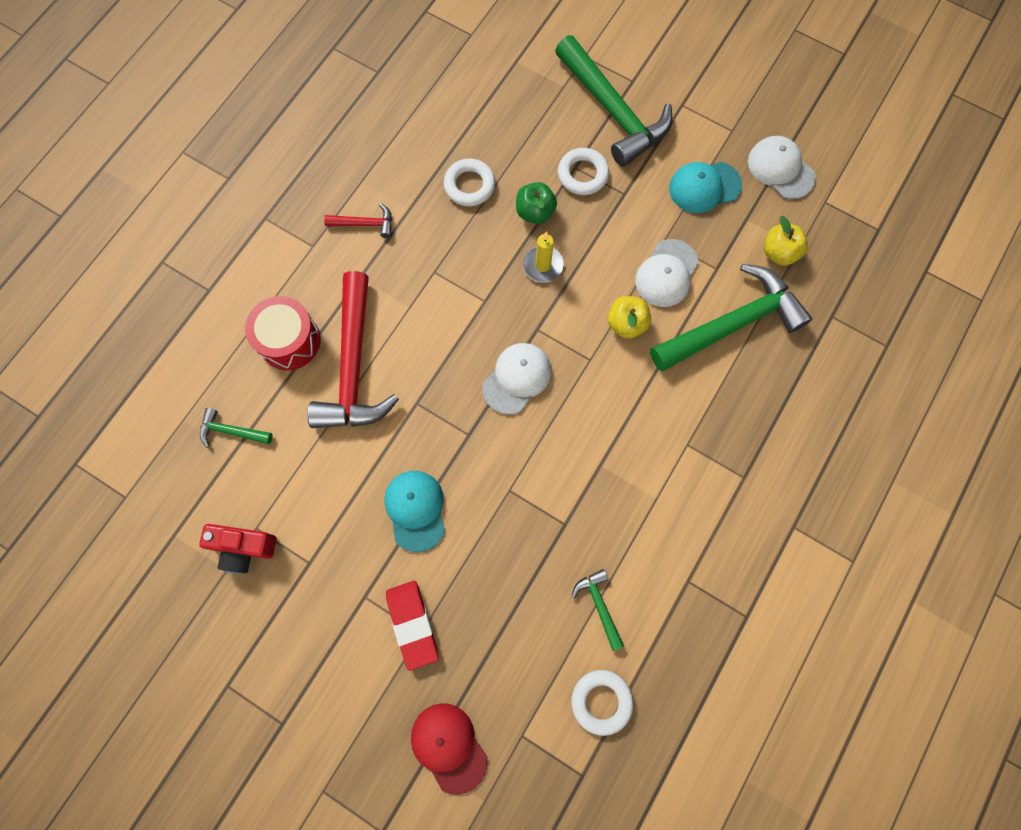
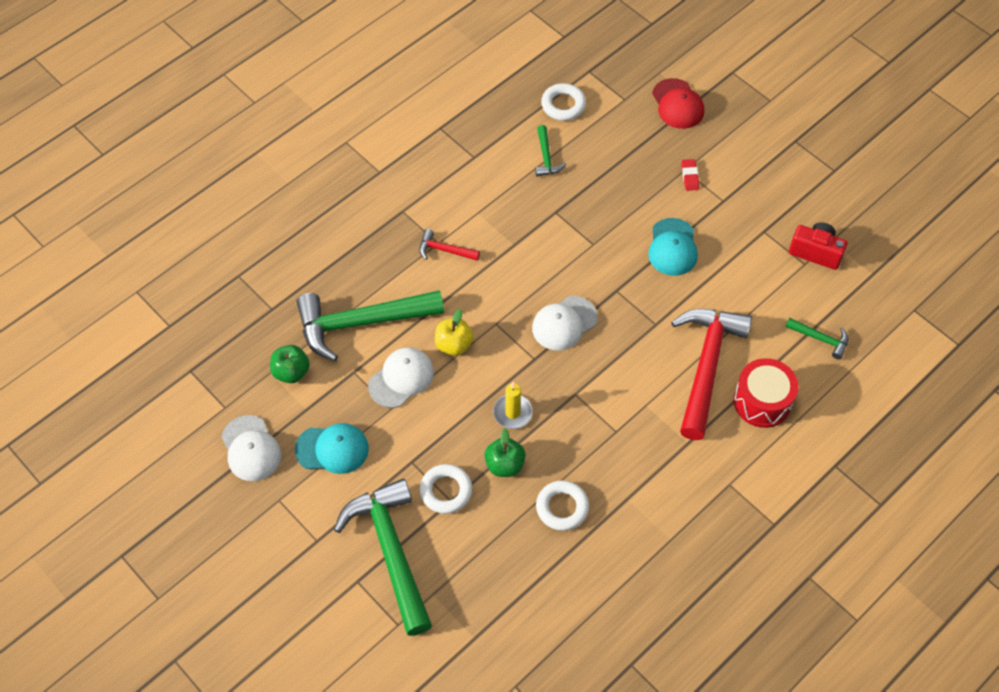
camera: 165 degrees left, 15 degrees down
(365, 224) = (675, 494): red hammer -> red hammer (445, 250)
(412, 624) = (689, 176): red eraser -> red eraser, size x0.54
(779, 252) = (291, 372): yellow apple -> green apple

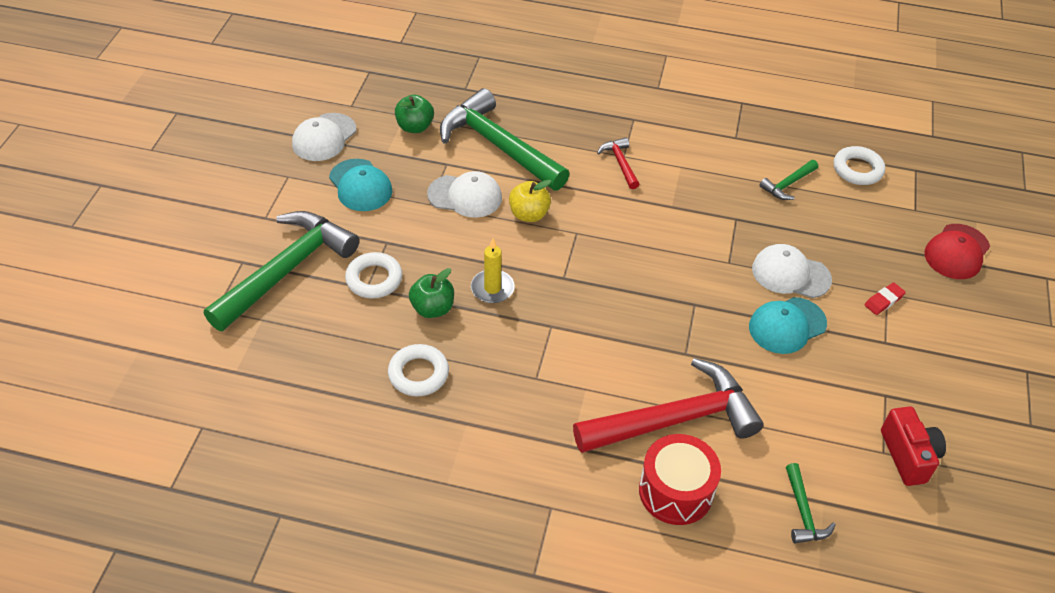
camera: 55 degrees right, 10 degrees down
(564, 323) = (621, 281): white cap -> white cap (790, 274)

